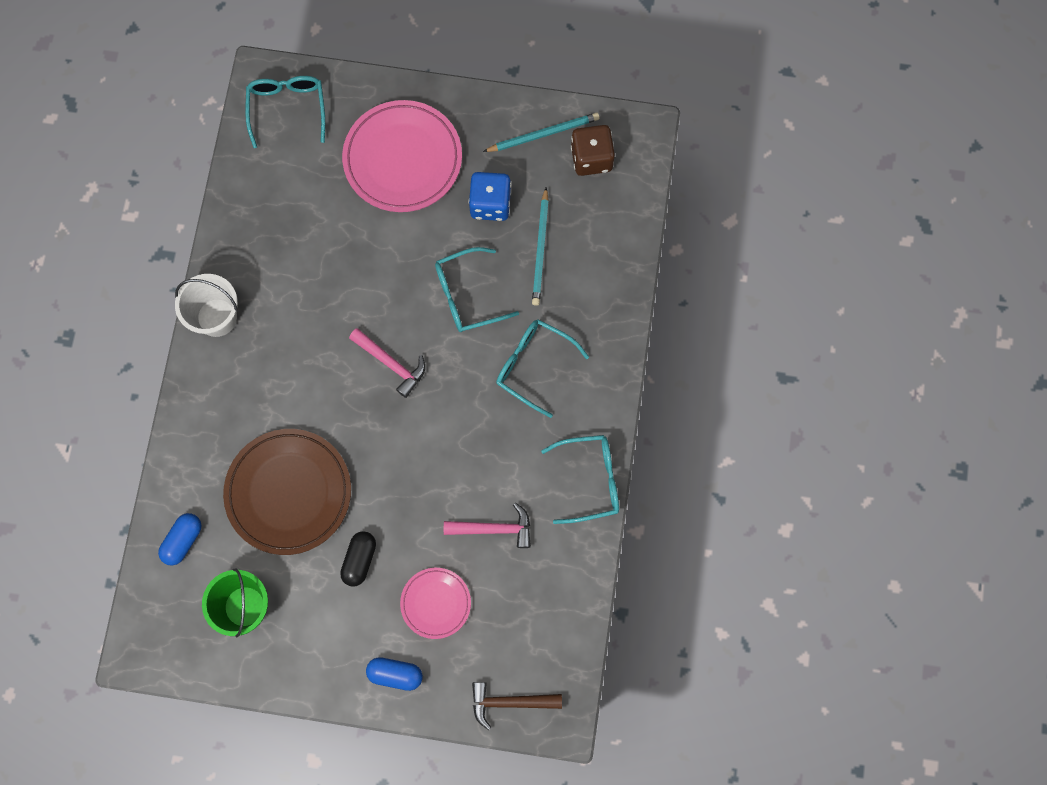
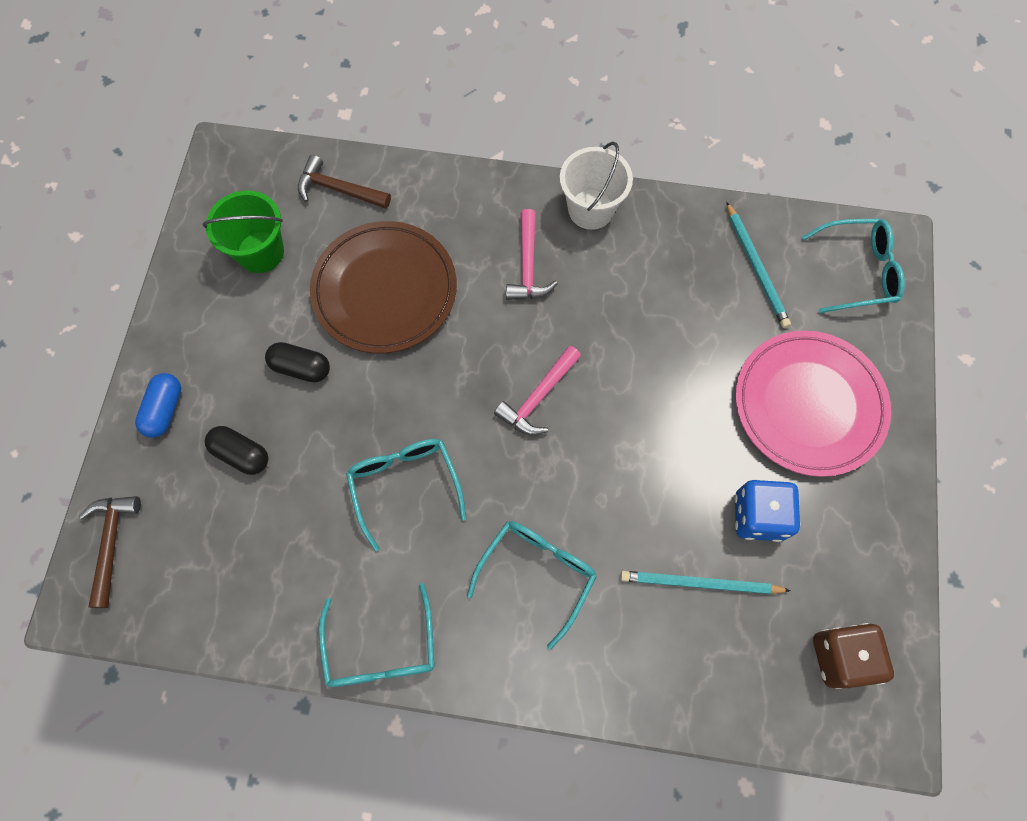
camera: 90 degrees right, 5 degrees down
(183, 540) = (338, 189): blue capsule -> brown hammer
(435, 603) = (241, 454): pink plate -> black capsule
(467, 295) = (630, 488): turquoise glasses -> turquoise glasses (405, 485)
(494, 528) = (326, 523): pink hammer -> pink hammer (528, 266)
(543, 134) = (868, 588): turquoise pencil -> turquoise pencil (756, 267)

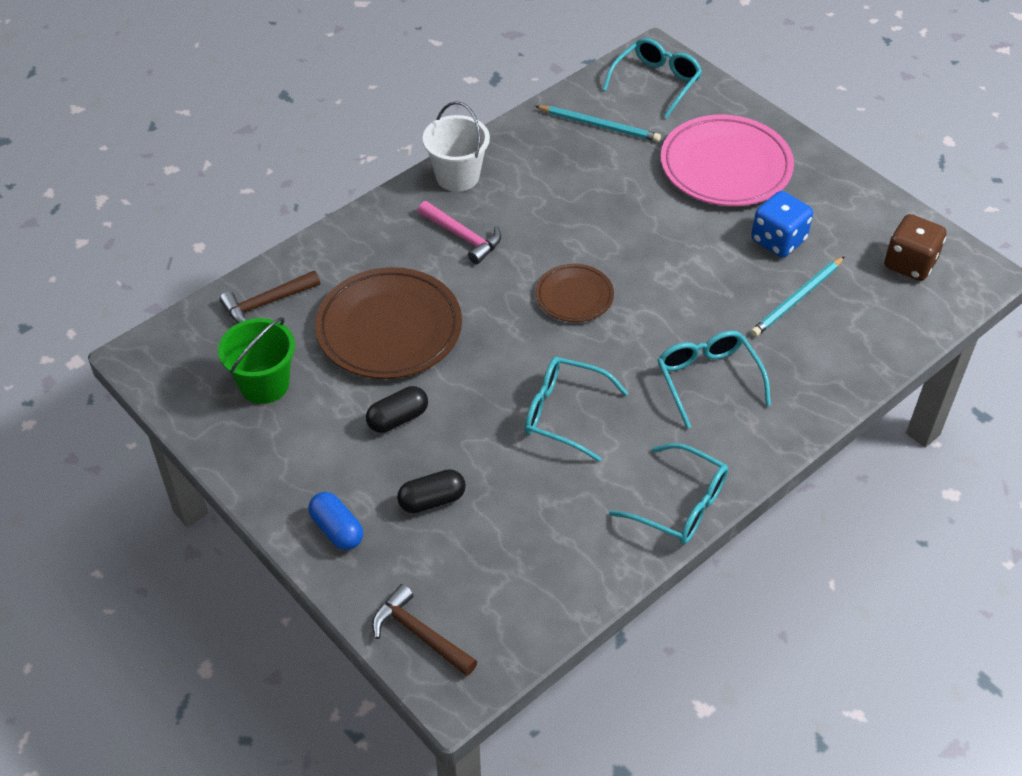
camera: 50 degrees left, 20 degrees down
(538, 397) = (574, 296): pink hammer -> brown plate

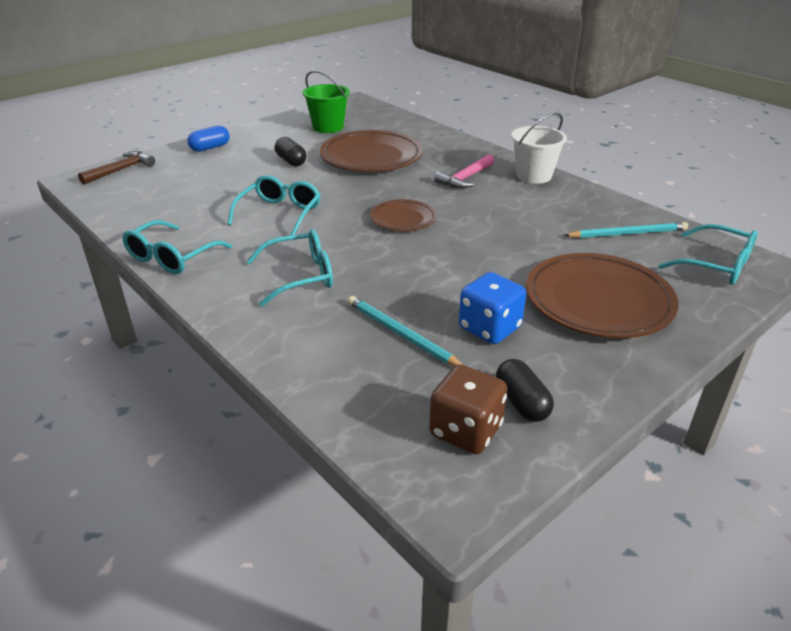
camera: 90 degrees right, 15 degrees down
(266, 303) = (395, 125): brown hammer -> none
(432, 500) = (219, 172): black capsule -> black capsule (522, 402)
(599, 126) = (628, 233): turquoise pencil -> turquoise pencil turned 120 degrees counterclockwise
(725, 166) = (598, 301): pink plate -> brown plate

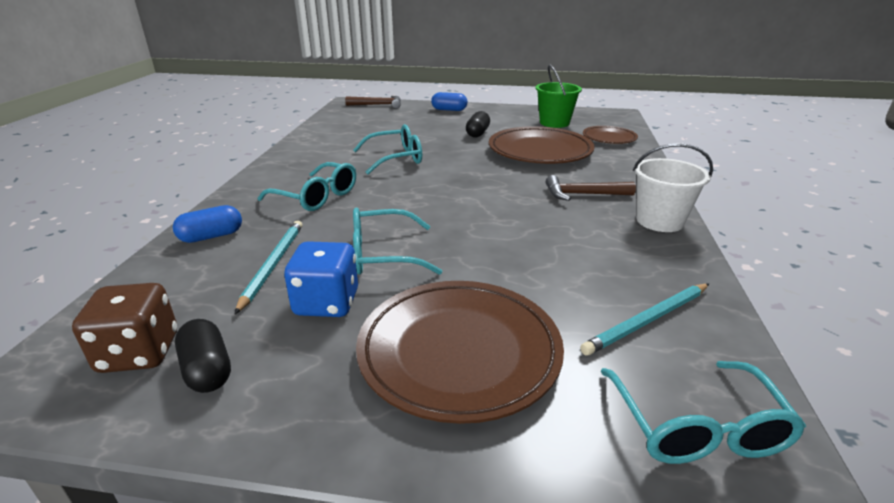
camera: 50 degrees right, 5 degrees down
(172, 257) = (291, 155): turquoise glasses -> turquoise glasses (383, 254)
(302, 351) = (211, 236): none -> blue capsule
(403, 219) = (461, 198): brown plate -> brown plate (609, 138)
(465, 178) = (583, 194): pink hammer -> brown hammer
(522, 402) = (207, 370): black capsule -> black capsule turned 60 degrees counterclockwise
(628, 233) = (647, 320): turquoise pencil -> turquoise pencil turned 105 degrees clockwise

